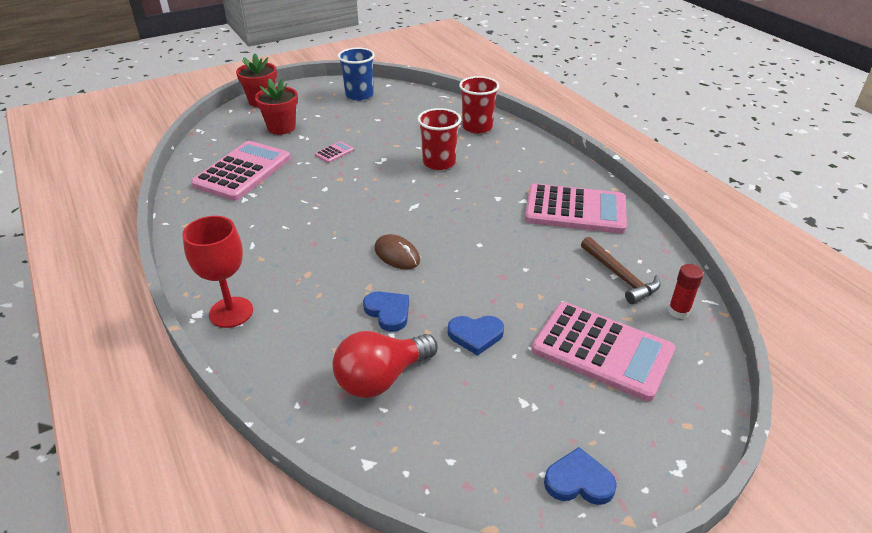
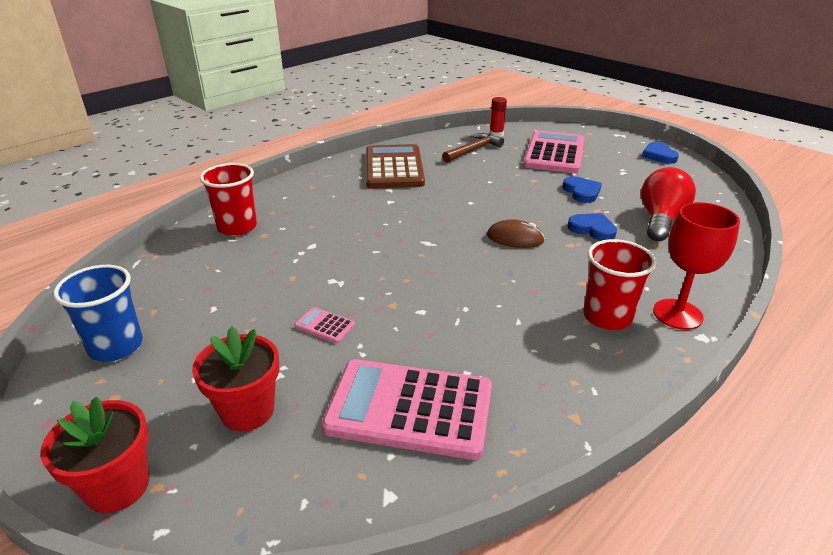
camera: 105 degrees left, 5 degrees down
(381, 378) = (660, 220): red light bulb -> red light bulb turned 105 degrees counterclockwise
(388, 312) = (592, 229): blue heart -> blue heart turned 90 degrees clockwise
(397, 255) = (515, 238): brown mouse -> brown mouse turned 75 degrees clockwise
(439, 163) = (331, 240): red cup -> red cup (607, 317)
(575, 210) = (394, 168): pink calculator -> brown calculator

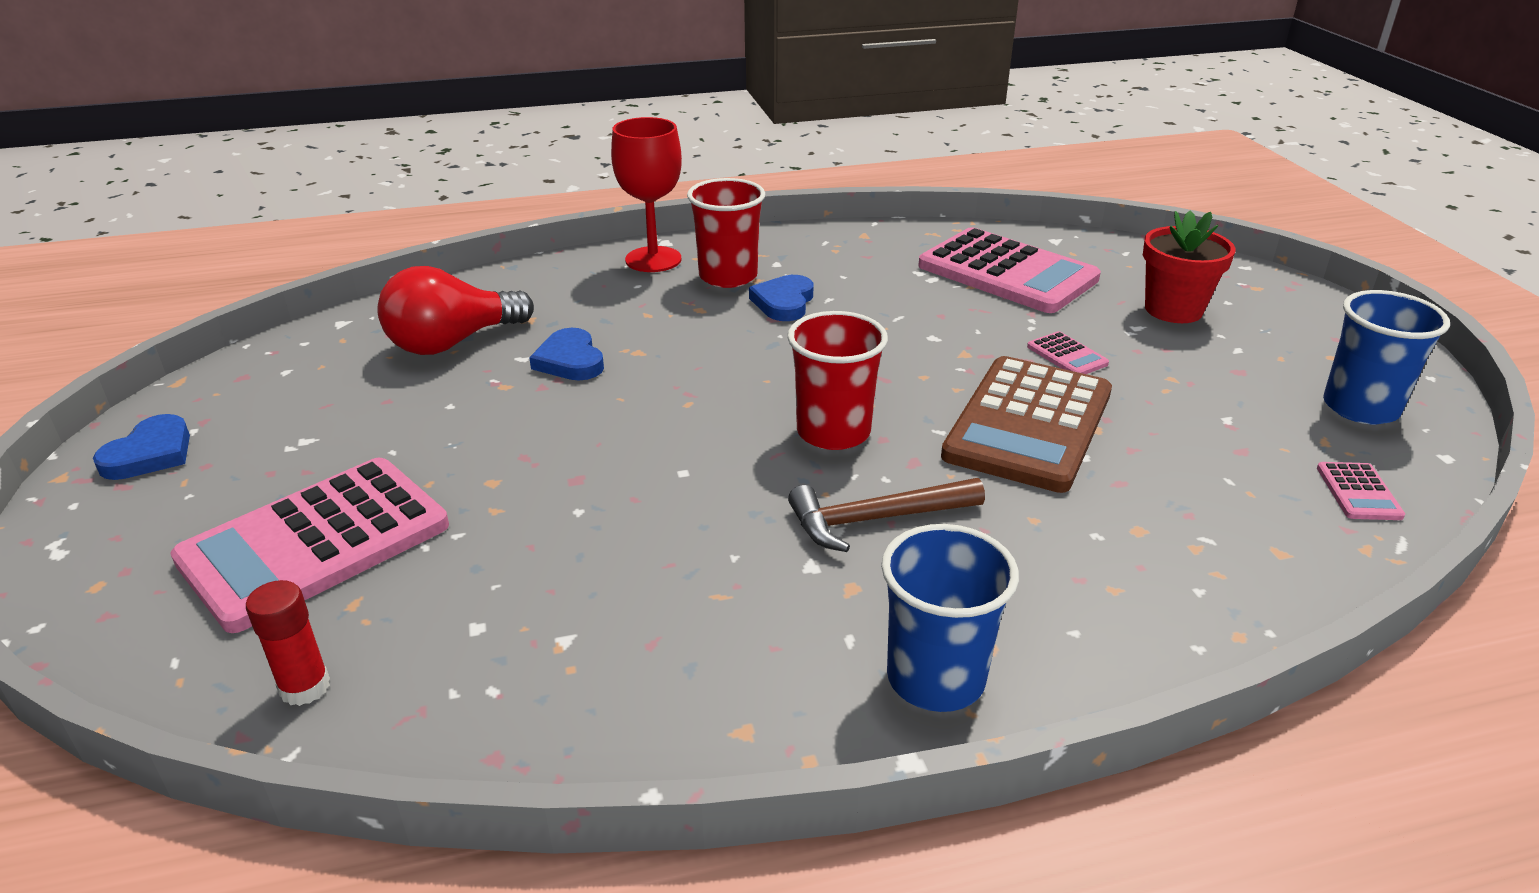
camera: 150 degrees left, 0 degrees up
(118, 486) = (1294, 295): red flower pot -> none
(146, 283) = (1358, 492): none -> pink calculator
(237, 227) = (1197, 568): red cup -> red cup (833, 432)
(326, 176) = (935, 678): none -> blue cup
(394, 168) = (738, 643): brown calculator -> brown calculator (1029, 424)
(473, 150) = (466, 635): brown hammer -> brown hammer (876, 519)
(515, 238) = (701, 383): brown mouse -> none
(581, 192) = (462, 424): blue heart -> blue heart (784, 302)

